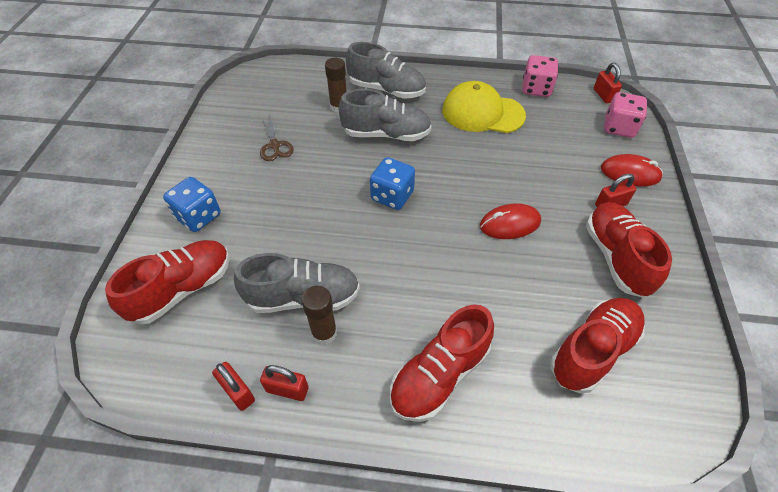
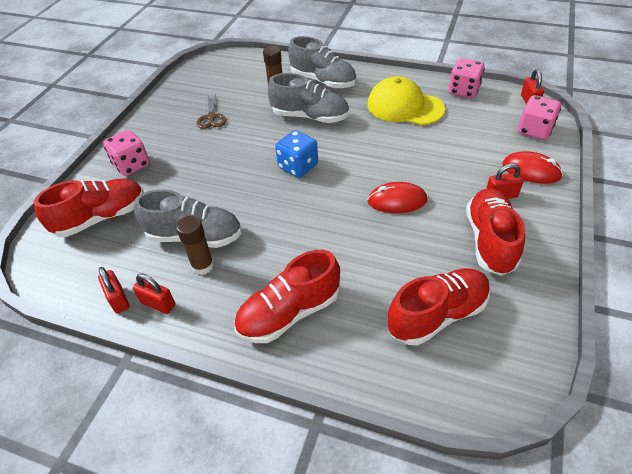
camera: 15 degrees right, 5 degrees down
(198, 216) = (132, 165): blue dice -> pink dice

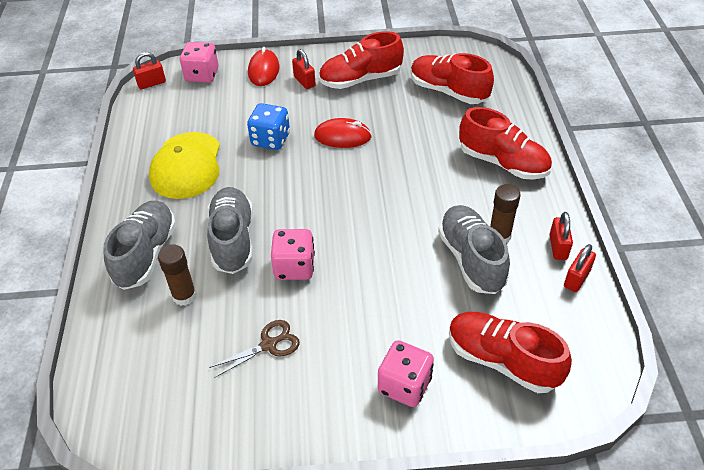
camera: 115 degrees left, 0 degrees up
(298, 166) = (328, 219): blue dice -> blue dice (270, 139)
(397, 201) = (342, 136): red mouse -> red mouse turned 60 degrees counterclockwise
(463, 91) = (142, 128): pink dice -> pink dice (294, 267)

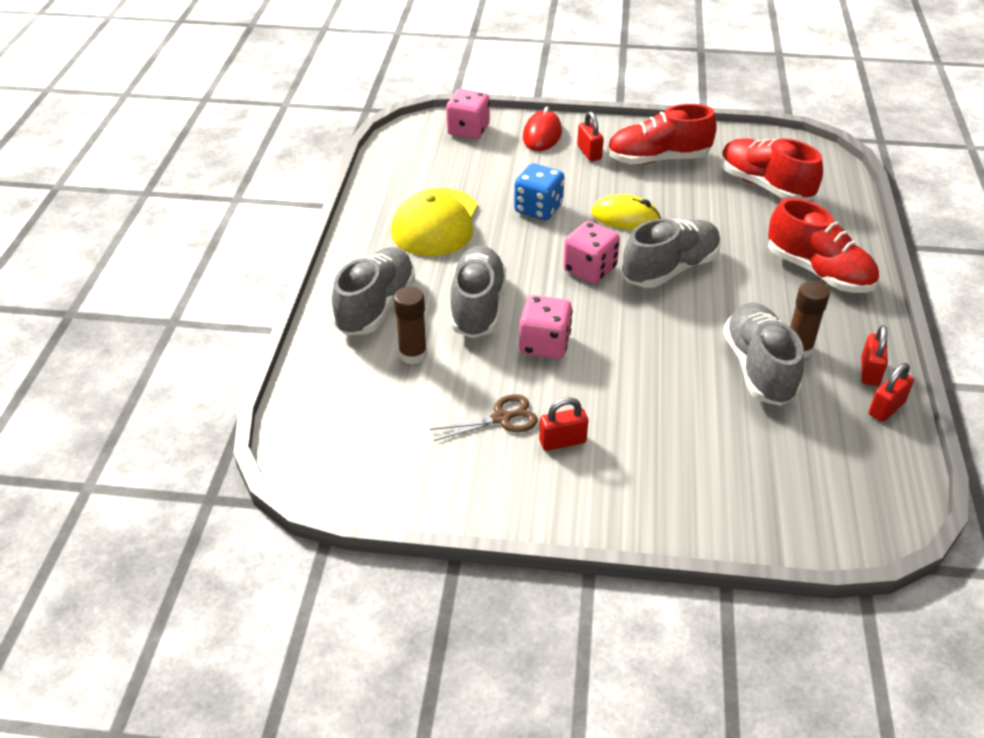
camera: 10 degrees right, 5 degrees down
(152, 83) = (408, 132): red padlock -> red padlock (562, 441)
(342, 136) = (625, 217): red mouse -> yellow mouse
(386, 179) = (670, 269): none -> grey shoe
(404, 385) = (653, 484): pink dice -> pink dice (589, 269)
(502, 360) = (776, 479): red shoe -> none

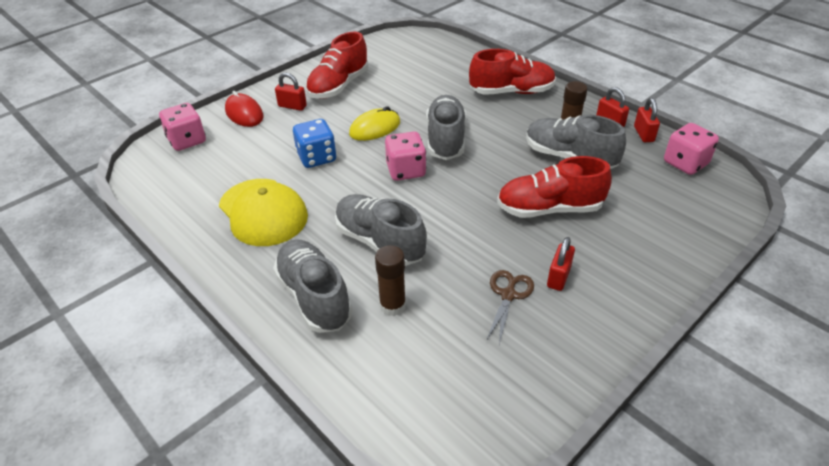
camera: 50 degrees left, 0 degrees up
(544, 345) = (455, 232): pink dice -> pink dice (685, 163)
(764, 186) = (416, 66): red shoe -> red shoe (549, 209)

